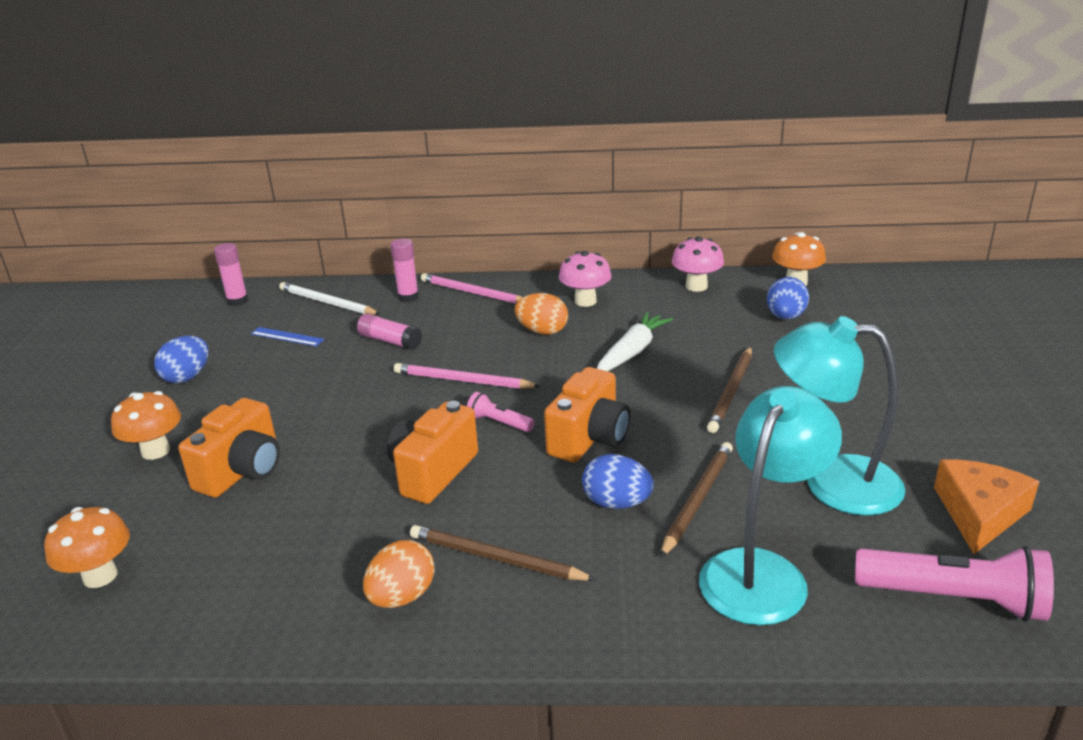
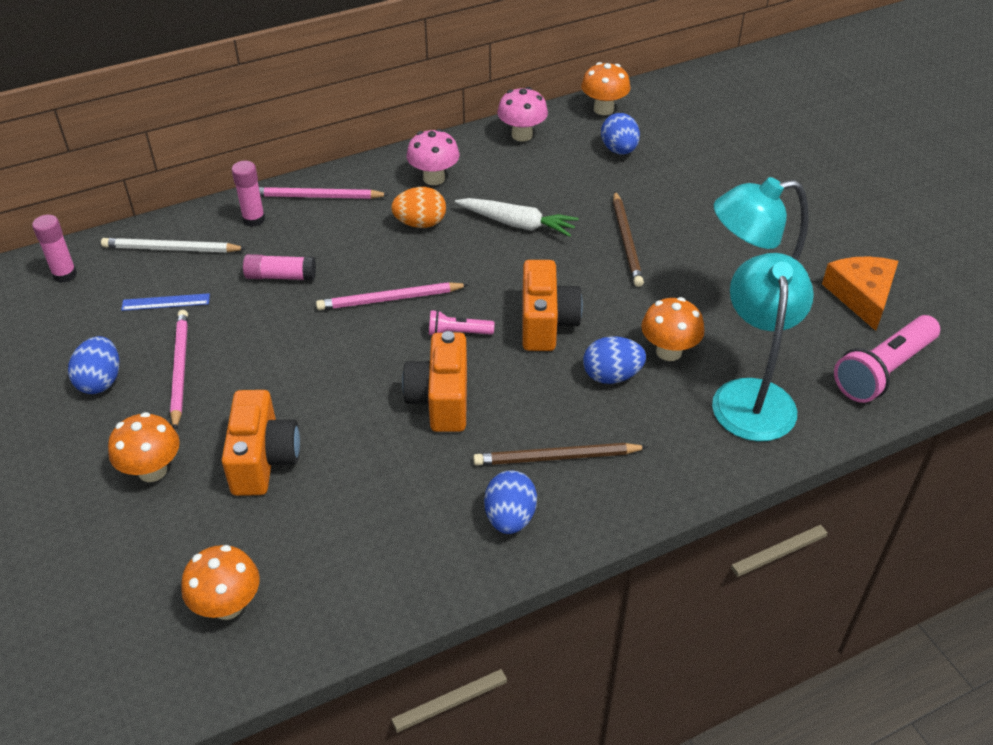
camera: 30 degrees left, 15 degrees up
(249, 385) = (180, 369): none -> pink pencil
(402, 596) = (510, 518): orange egg -> blue egg
(632, 352) = (517, 224): white carrot -> white carrot turned 105 degrees clockwise
(697, 499) = (669, 351): brown pencil -> orange mushroom
(954, 599) = (883, 371): pink flashlight -> pink flashlight turned 150 degrees clockwise

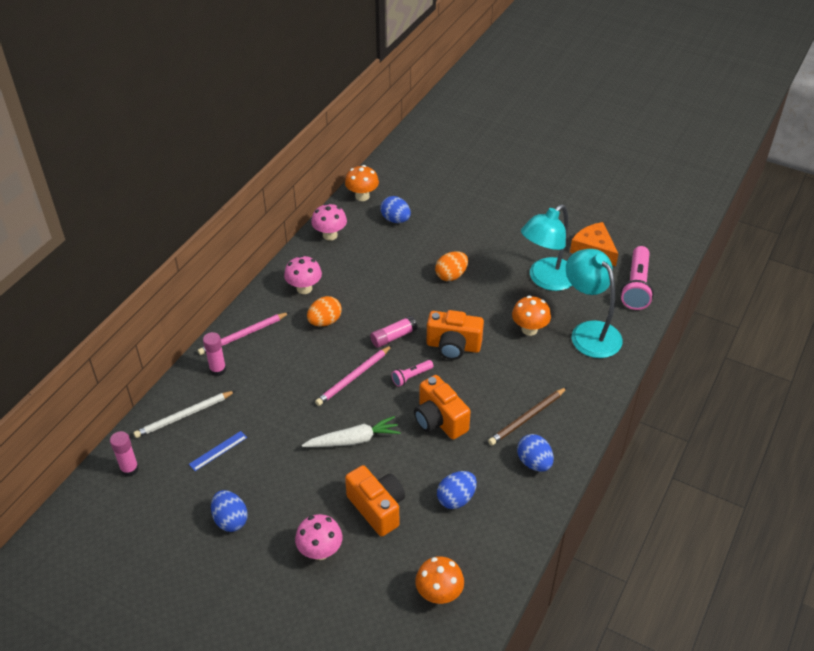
camera: 35 degrees left, 0 degrees up
(152, 470) = (320, 551): orange mushroom -> pink mushroom
(180, 369) = (272, 485): pink pencil -> none
(280, 276) = (274, 397): pink glue stick -> pink glue stick (393, 337)
(517, 224) = (381, 294): white carrot -> white carrot (353, 440)
(546, 323) = (453, 346): orange camera -> orange camera turned 135 degrees clockwise
(611, 376) = (513, 358): blue egg -> blue egg (456, 499)
(627, 241) = (451, 275): brown pencil -> orange egg

